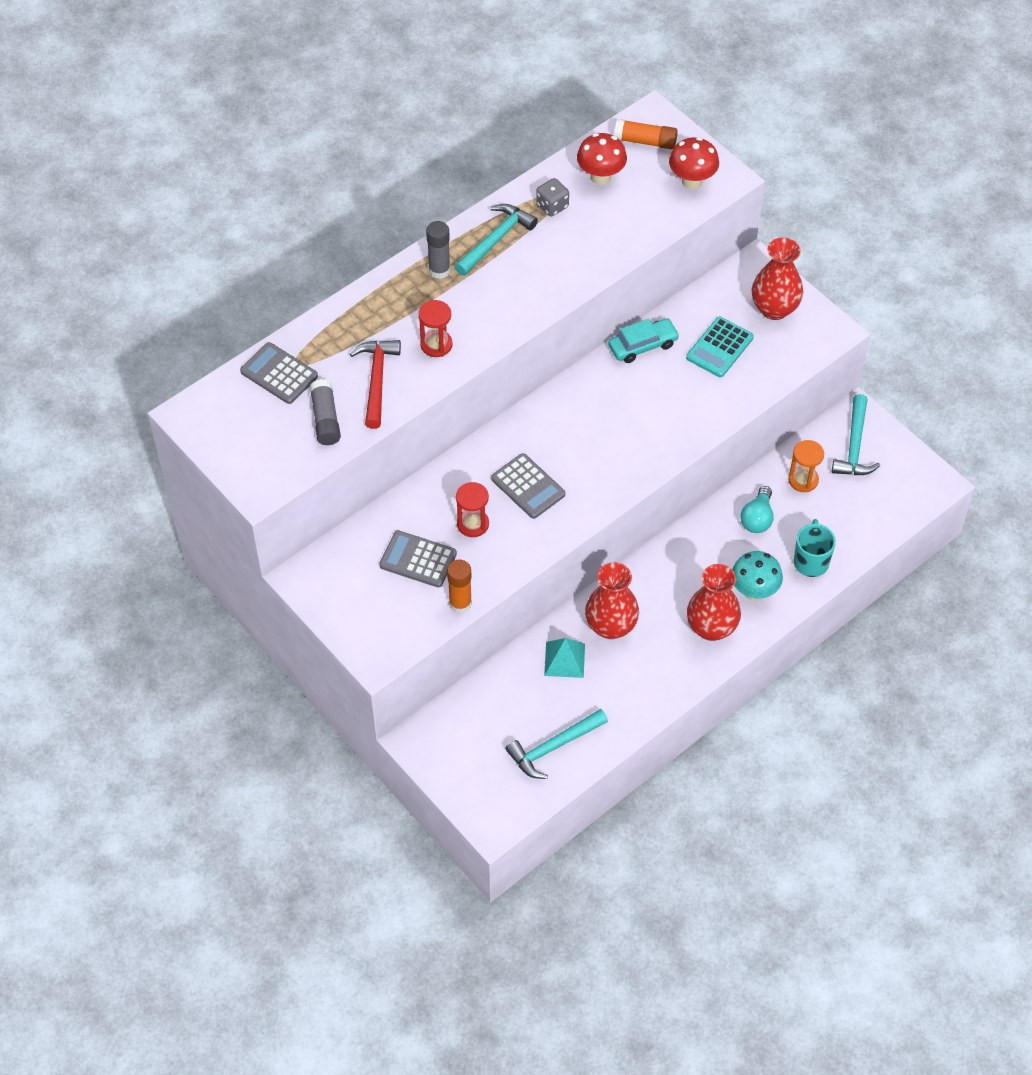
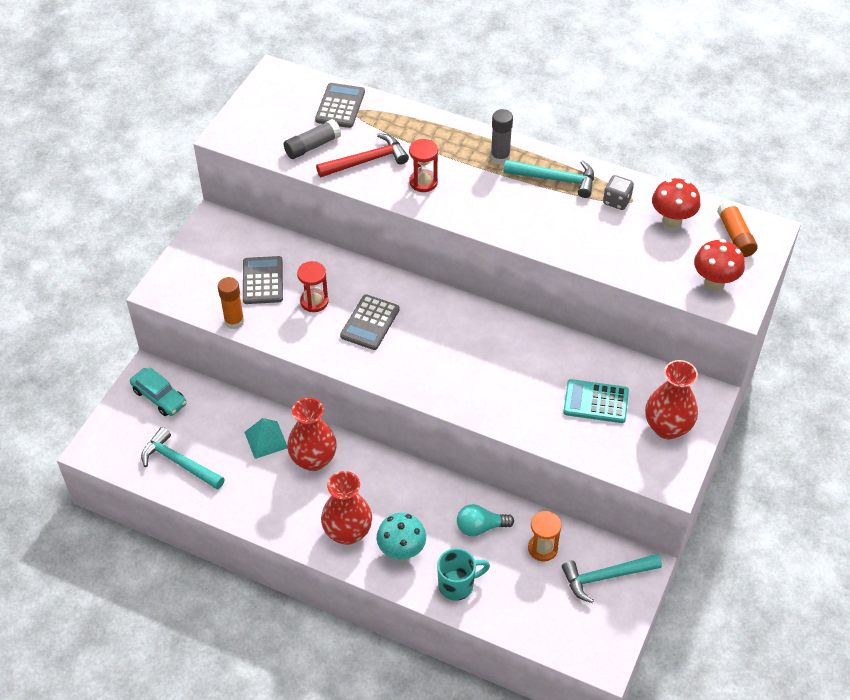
camera: 65 degrees right, 5 degrees down
(643, 346) = (562, 347): turquoise car -> turquoise car (159, 397)

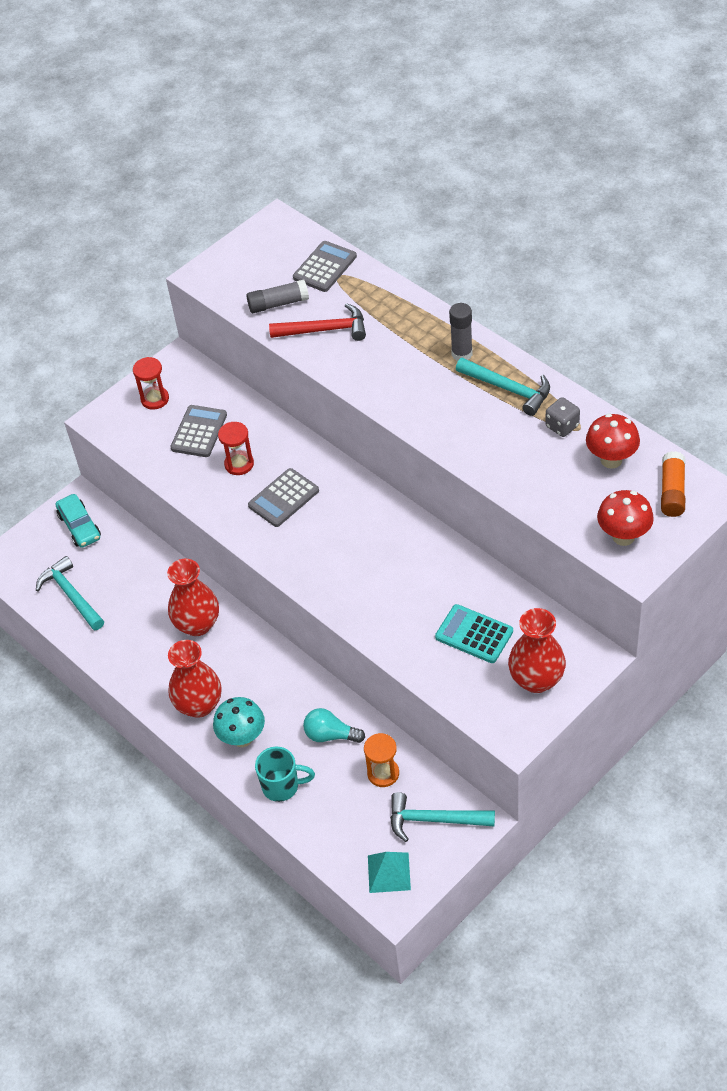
camera: 25 degrees right, 0 degrees up
(234, 321) = (154, 466): orange glue stick -> none
(266, 439) = (161, 593): turquoise pyramid -> turquoise pyramid (389, 872)
(423, 182) = (371, 364): red hourglass -> red hourglass (155, 399)

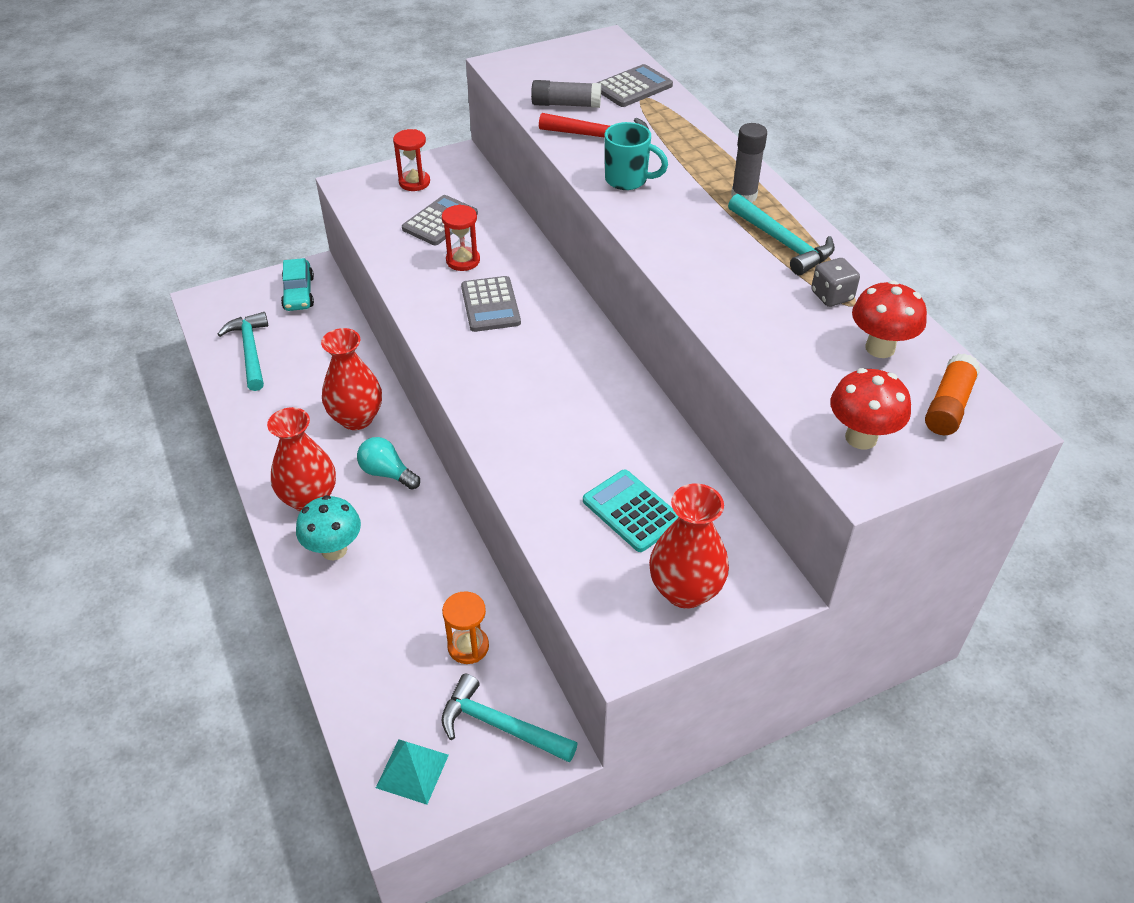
camera: 15 degrees right, 5 degrees down
(282, 786) = (346, 619): turquoise mug -> turquoise mug (628, 180)
(283, 498) = (490, 305): grey calculator -> grey calculator turned 75 degrees counterclockwise
(330, 735) = (432, 581): turquoise light bulb -> turquoise light bulb (387, 473)

